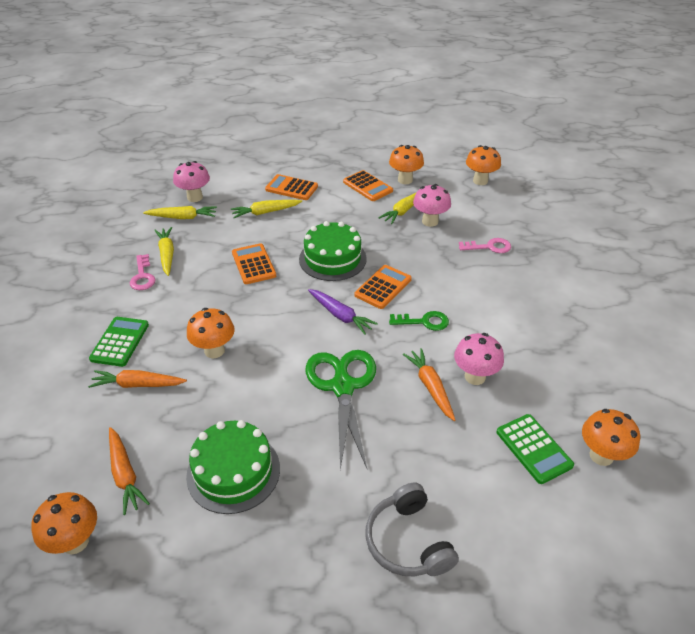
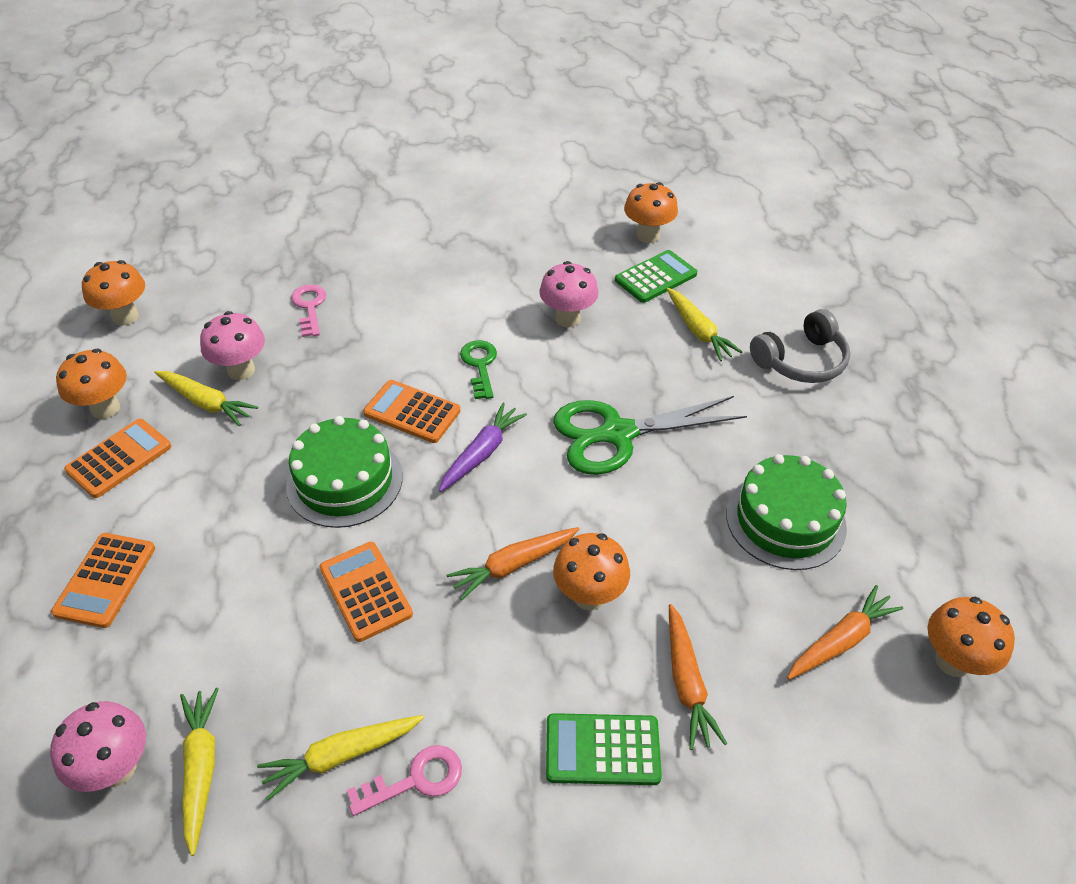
camera: 100 degrees left, 5 degrees up
(253, 264) = (365, 591): orange calculator -> orange calculator turned 90 degrees clockwise
(265, 212) = (194, 608): yellow carrot -> yellow carrot (698, 331)
(430, 387) = (594, 354): orange carrot -> orange carrot (513, 565)

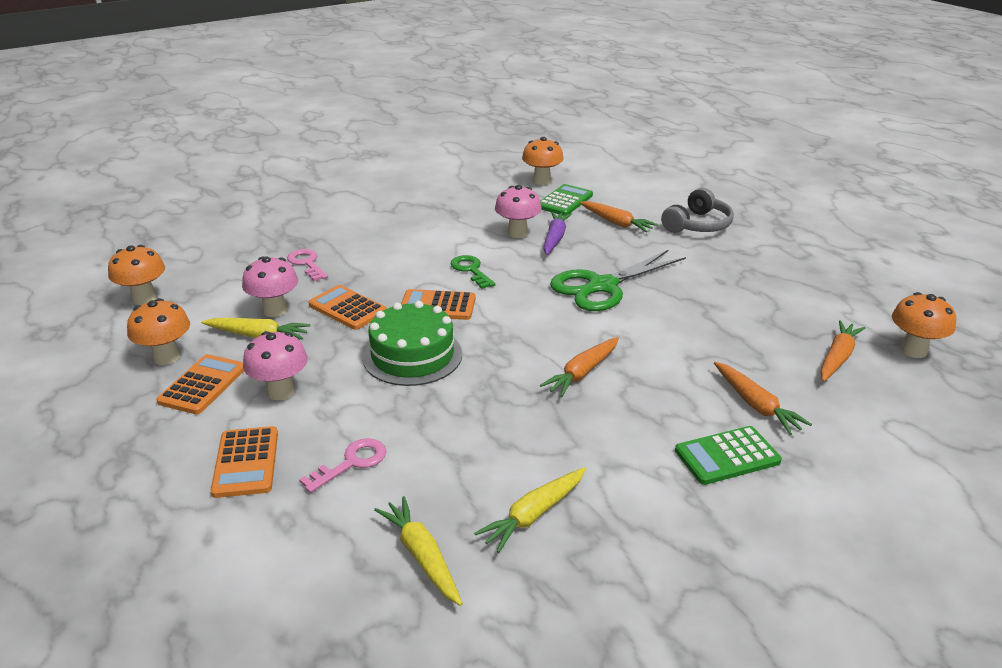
camera: 20 degrees left, 15 degrees down
(117, 768) = (346, 577): pink mushroom -> pink mushroom (281, 391)
(365, 591) = (479, 414): orange calculator -> orange calculator (347, 308)
(415, 780) = (603, 512): pink key -> pink key (351, 463)
(482, 453) = (510, 317): purple carrot -> purple carrot (555, 238)
(589, 596) = (651, 376): orange mushroom -> none
(698, 331) = (616, 223): yellow carrot -> orange carrot
(785, 520) = (752, 306): green cake -> none

